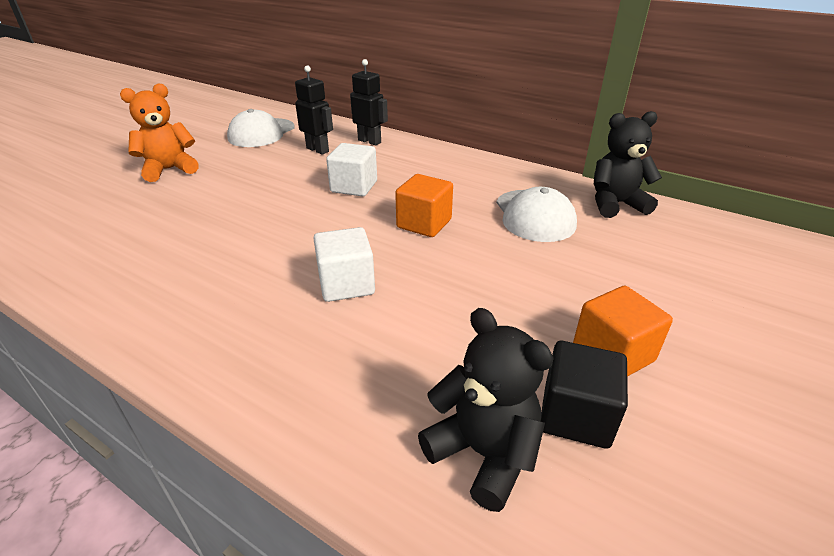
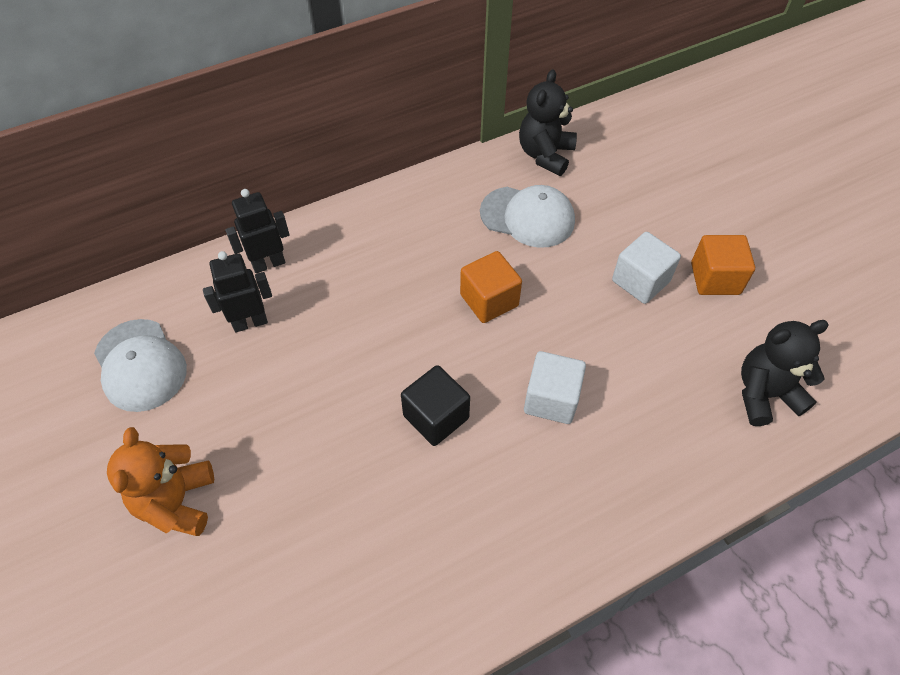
camera: 60 degrees left, 20 degrees up
(354, 187) = (374, 324): white cube -> white cube (640, 281)
(576, 415) = (756, 331): black cube -> black cube (436, 417)

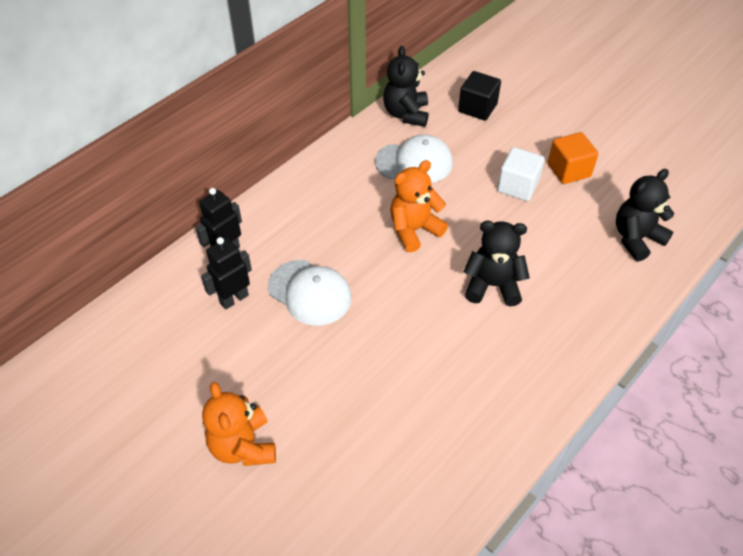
camera: 20 degrees left, 5 degrees down
(140, 365) = (158, 357): white cap -> white cap (310, 292)
(436, 417) = (414, 323): black cube -> black cube (477, 108)
(489, 300) = (414, 230): orange cube -> orange teddy bear
(551, 399) = (492, 285): white cube -> black teddy bear

